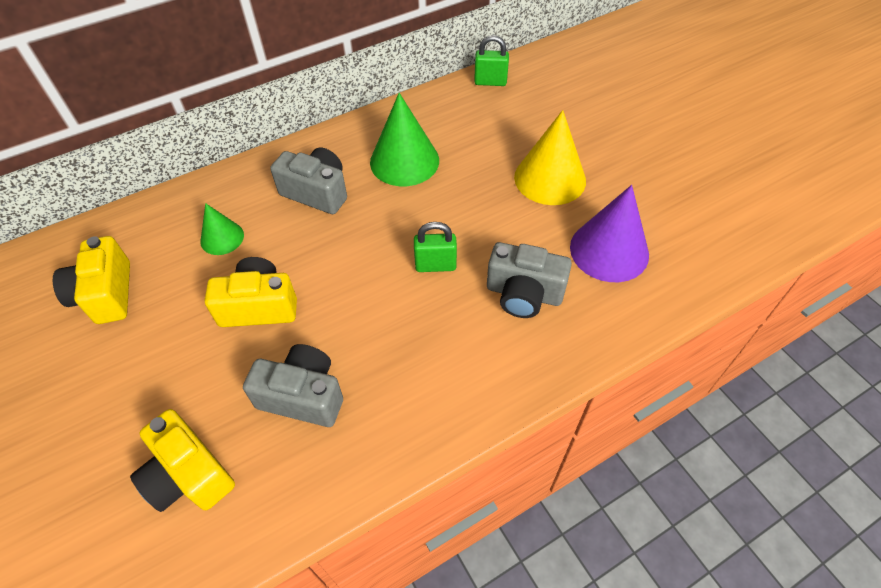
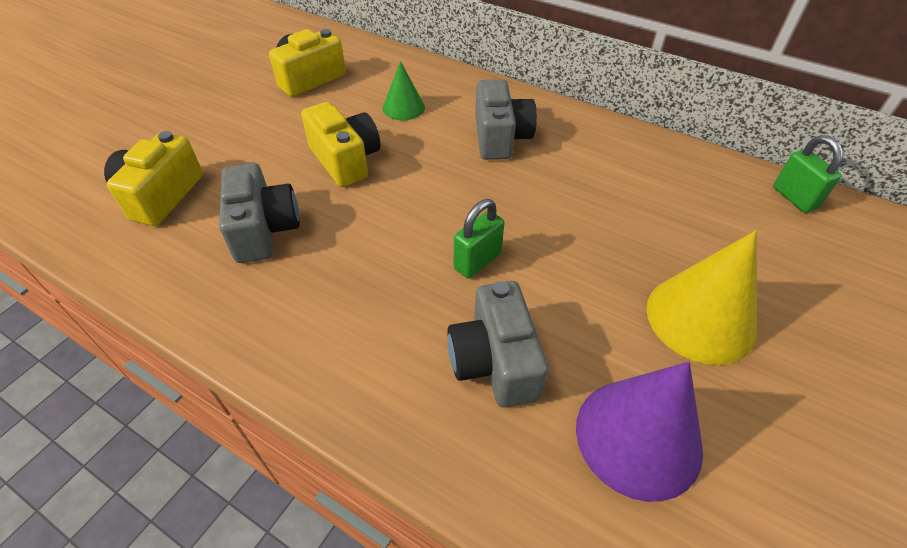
camera: 60 degrees right, 5 degrees down
(404, 161) = (597, 178): green cone -> none
(435, 265) = (477, 261): green padlock -> green padlock turned 75 degrees clockwise

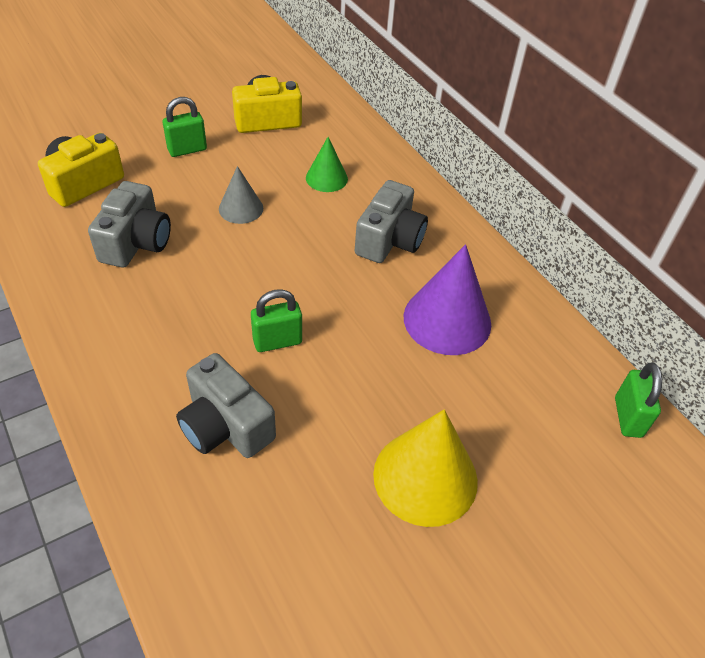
camera: 25 degrees right, 0 degrees up
(250, 128) = (187, 150): none -> green padlock
(345, 160) = (241, 208): yellow camera -> grey cone
(494, 361) = (225, 426): grey camera -> grey camera turned 60 degrees counterclockwise
(638, 437) = (286, 537): purple cone -> purple cone (447, 320)

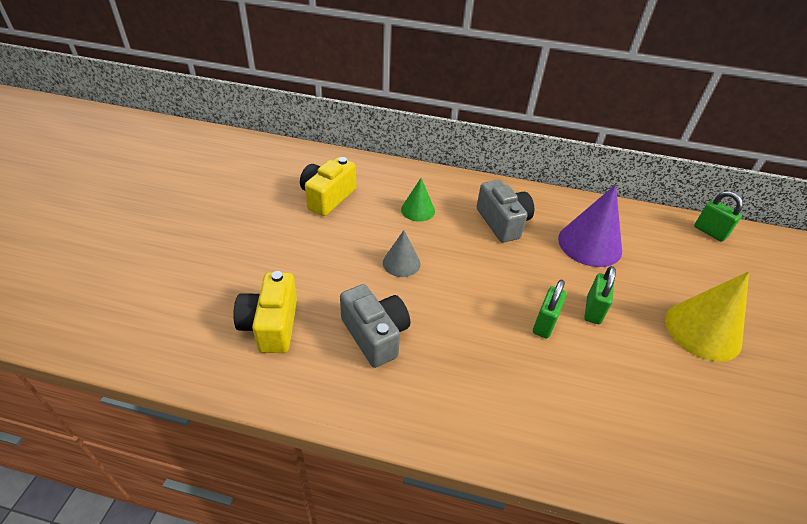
camera: 45 degrees left, 5 degrees down
(187, 150) = (307, 250): green padlock -> green padlock (593, 310)
(225, 426) = (599, 395): grey camera -> none

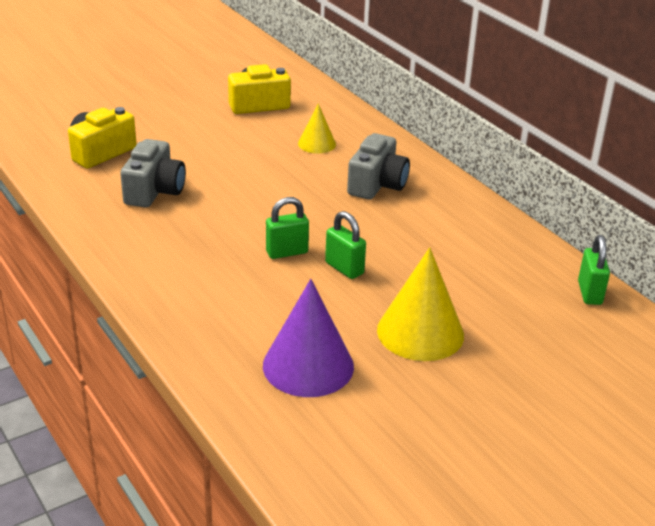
camera: 45 degrees right, 10 degrees down
(401, 263) = (243, 166): grey cone -> none
(418, 210) = (317, 144): green cone -> yellow cone
(589, 244) = (432, 235): purple cone -> purple cone (308, 365)
(593, 310) = (344, 268): green padlock -> green padlock turned 75 degrees clockwise

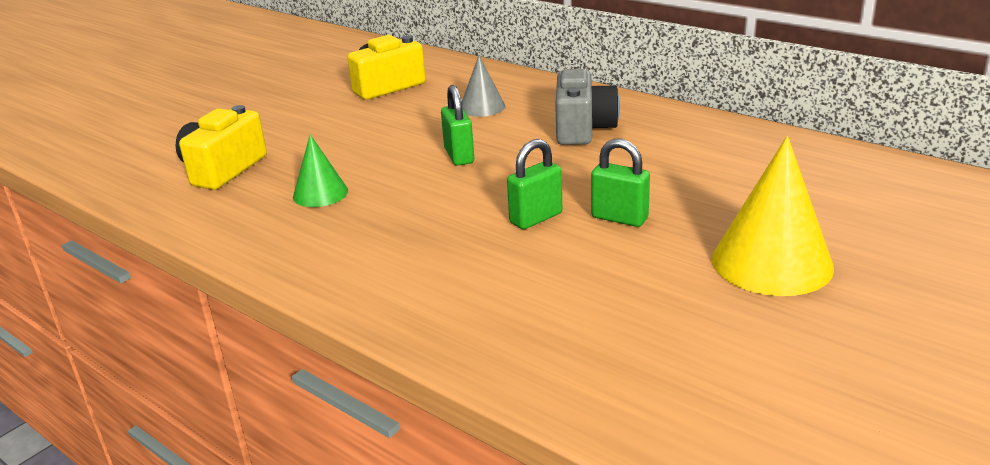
camera: 15 degrees left, 5 degrees down
(154, 191) = (320, 193): grey camera -> green cone
(308, 365) = (672, 339): purple cone -> none
(317, 144) = (482, 107): yellow cone -> grey cone
(589, 293) = (911, 175): green padlock -> green padlock (459, 156)

